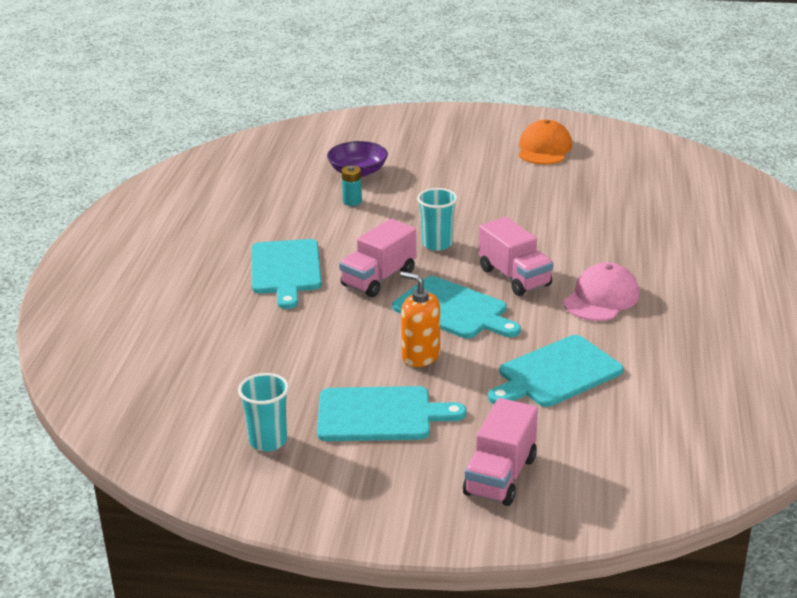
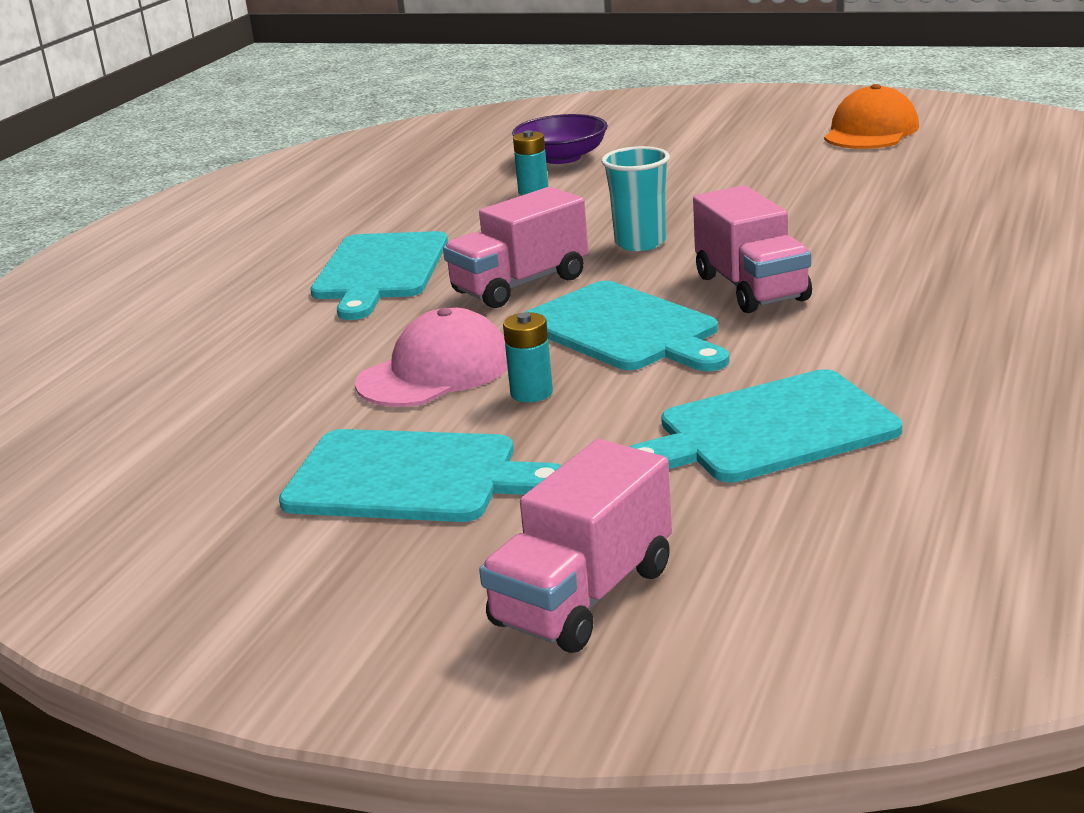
camera: 15 degrees right, 5 degrees down
(268, 441) = (192, 507): turquoise cup -> none
(420, 356) = (531, 393): orange soap dispenser -> turquoise battery
(601, 298) = (898, 321): pink cap -> pink cap (435, 372)

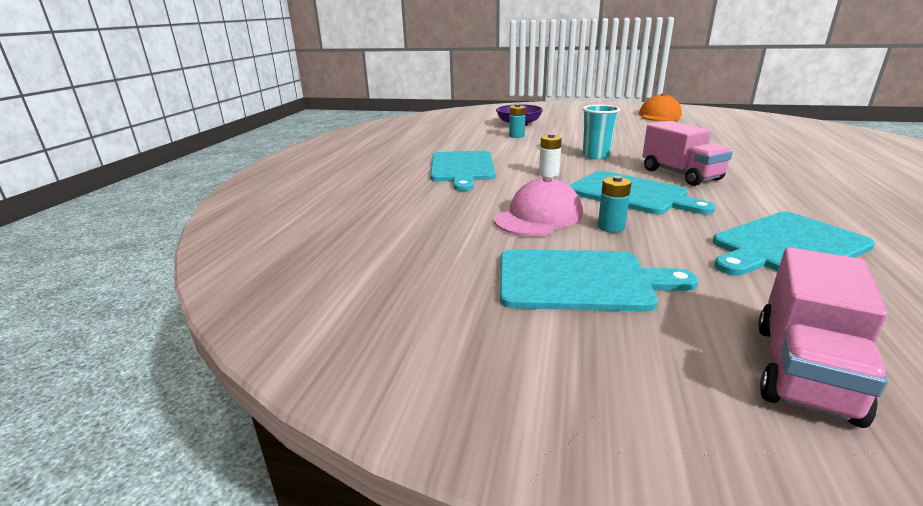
camera: 10 degrees left, 0 degrees up
(520, 285) = (549, 174): pink truck -> white battery

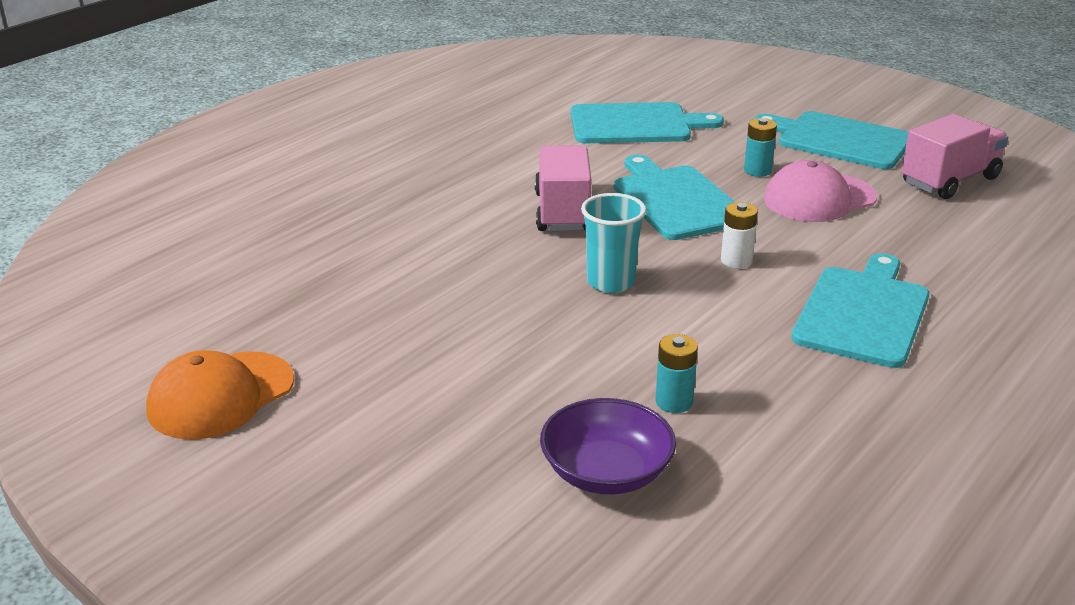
camera: 155 degrees left, 5 degrees up
(804, 370) = (764, 83): pink truck -> pink truck (949, 180)

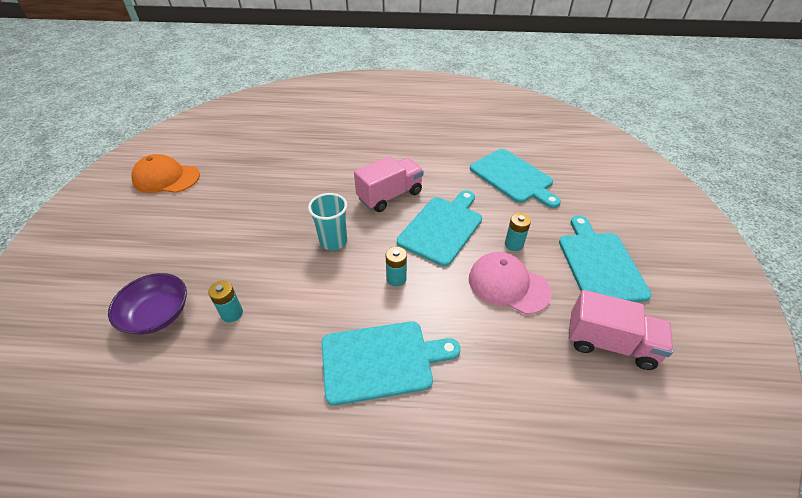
camera: 55 degrees right, 15 degrees up
(736, 261) = (396, 279): white battery -> turquoise battery

